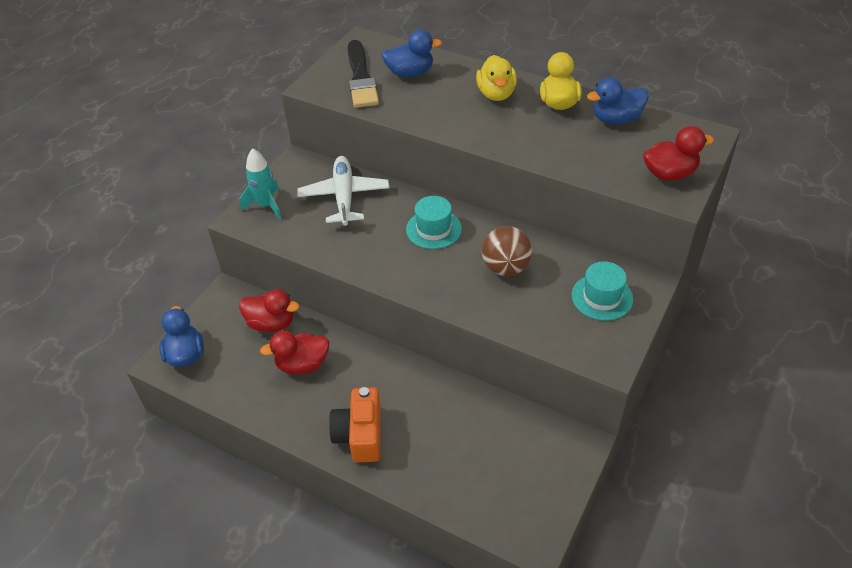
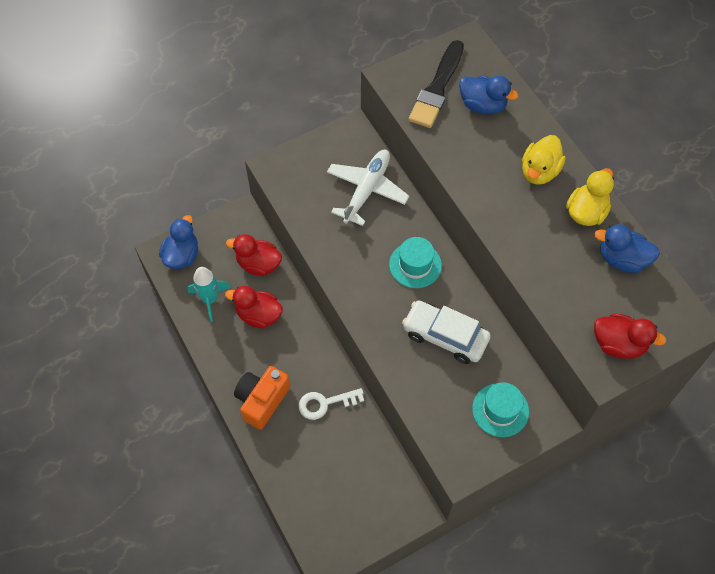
camera: 30 degrees right, 15 degrees up
(266, 206) = (300, 164): turquoise rocket -> turquoise rocket (210, 300)
(271, 323) = (258, 264): red duck -> red duck turned 150 degrees clockwise
(425, 403) = (325, 403): none -> white key
(505, 268) = (445, 336): brown ball -> white car

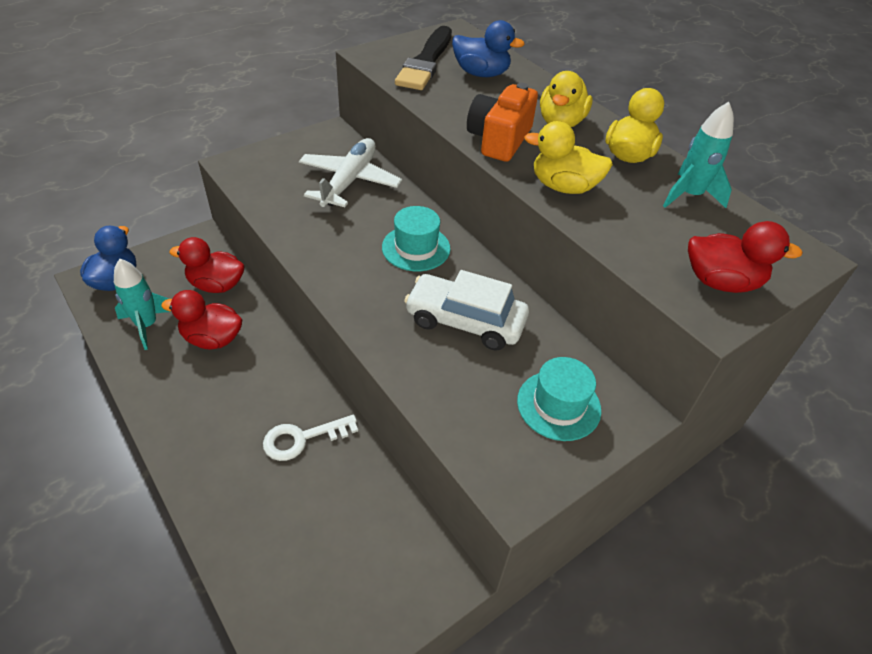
camera: 10 degrees left, 15 degrees down
(262, 400) = (209, 441): orange camera -> orange camera (499, 139)
(526, 246) = (563, 187): none -> yellow duck
(622, 259) = (689, 196): blue duck -> turquoise rocket

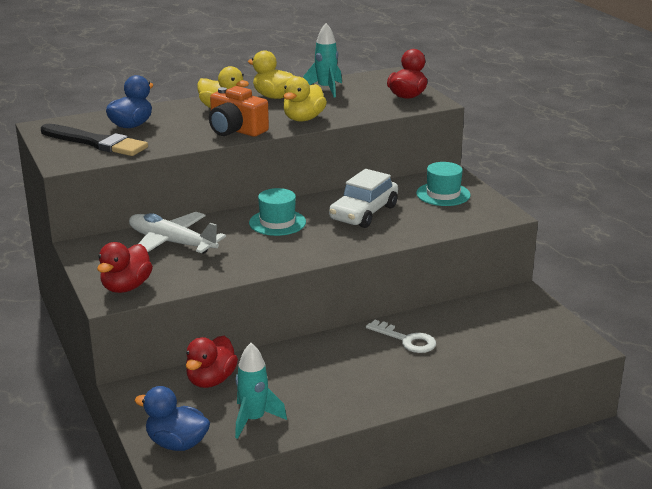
camera: 75 degrees left, 20 degrees down
(212, 339) = (285, 382): red duck -> red duck (126, 287)
(302, 438) = (406, 340): white key -> white key turned 45 degrees counterclockwise

